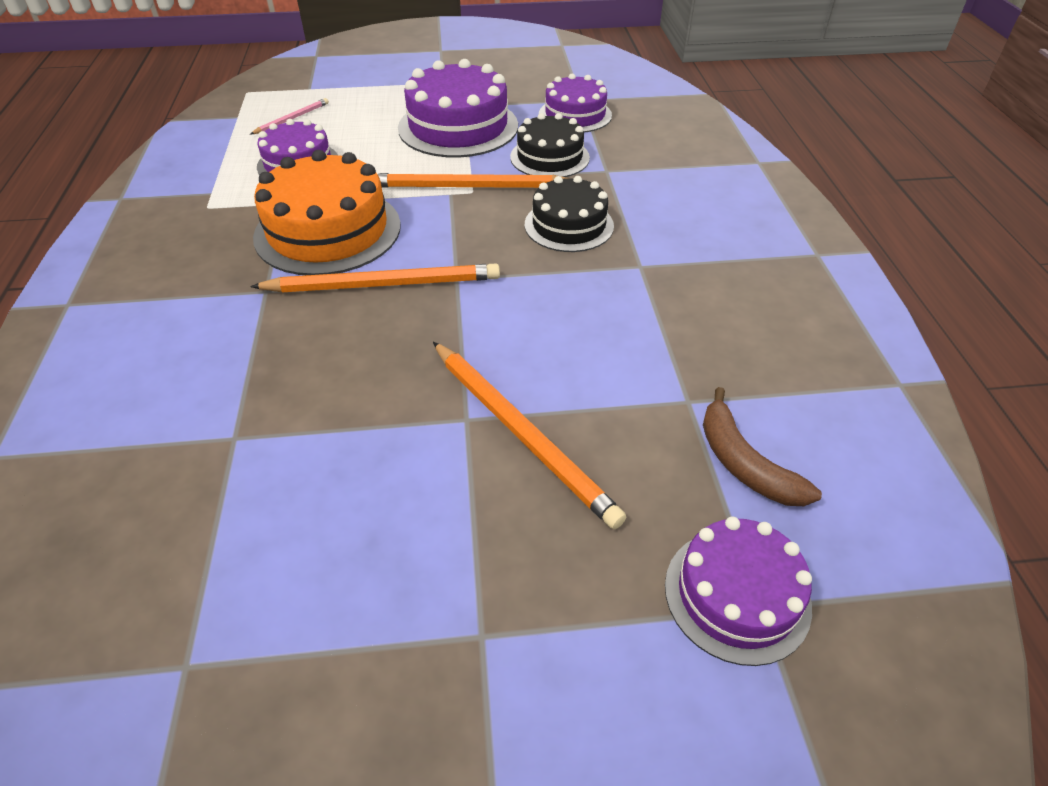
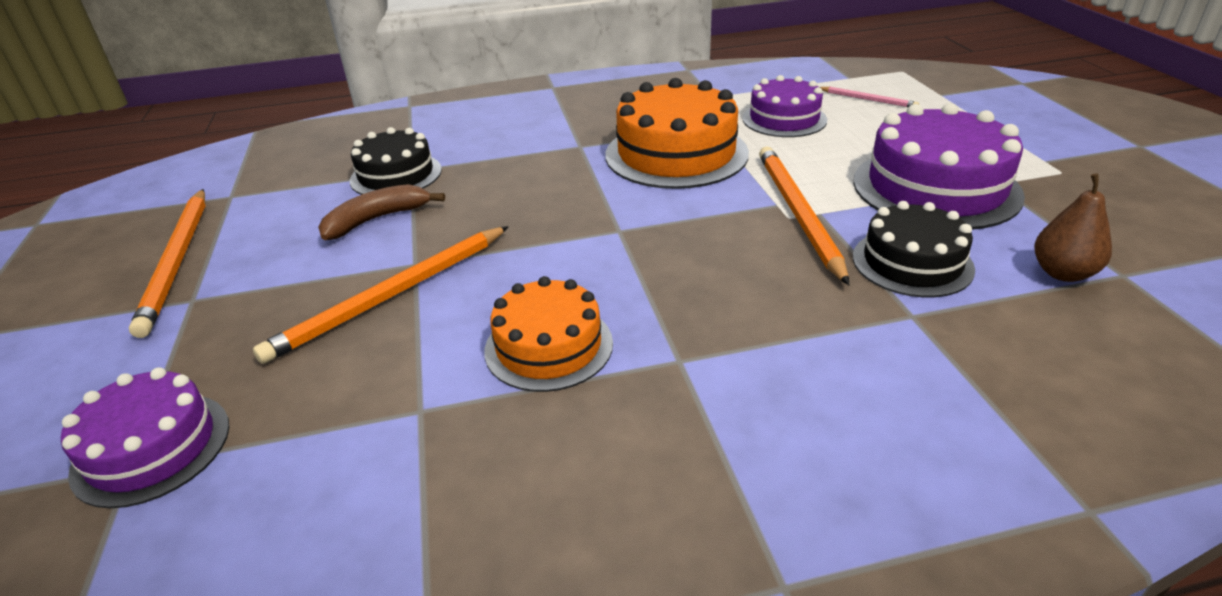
camera: 85 degrees right, 10 degrees down
(384, 284) = (600, 194): orange pencil -> orange pencil (177, 261)
(569, 225) = (750, 293): black cake -> black cake (396, 175)
(575, 115) = (1062, 273): purple cake -> brown pear
(616, 327) = (549, 346): none -> orange cake
(744, 463) = (313, 459): brown banana -> brown banana (376, 219)

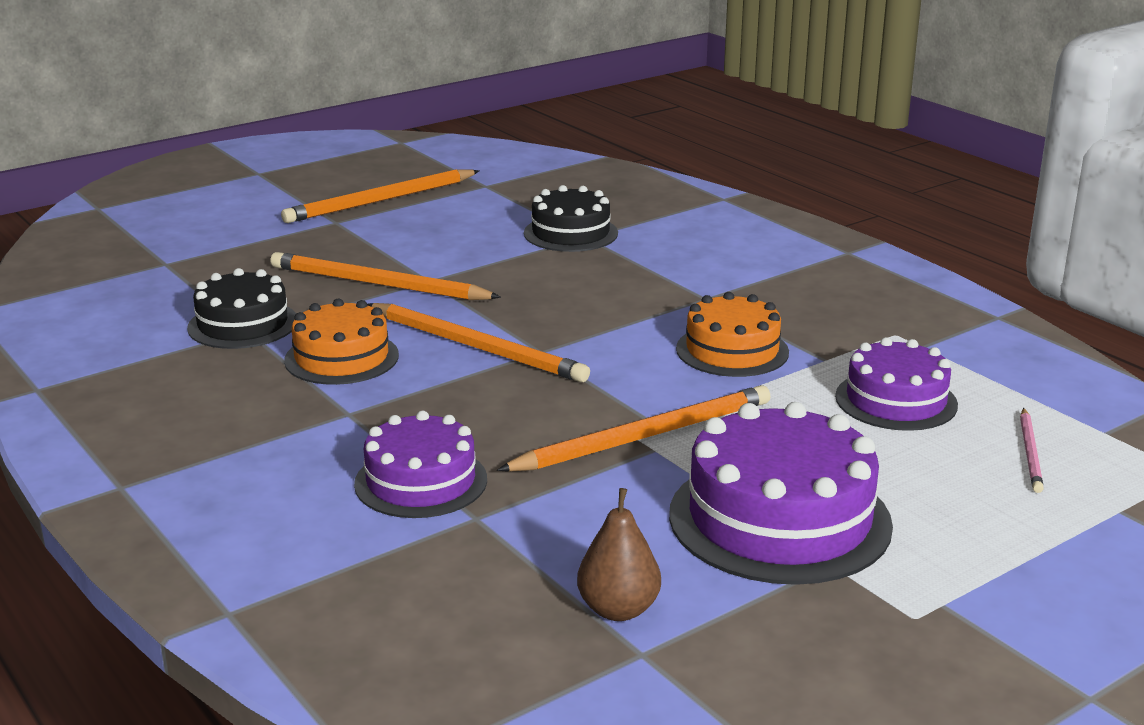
camera: 65 degrees right, 10 degrees down
(152, 448) = (182, 263): purple cake -> purple cake (421, 481)
(376, 219) = (487, 247): brown banana -> none
(587, 260) = (477, 347): none -> orange pencil
(676, 154) = (732, 350): orange cake -> orange cake, size x0.62
(912, 262) = (580, 512): black cake -> black cake (243, 324)

